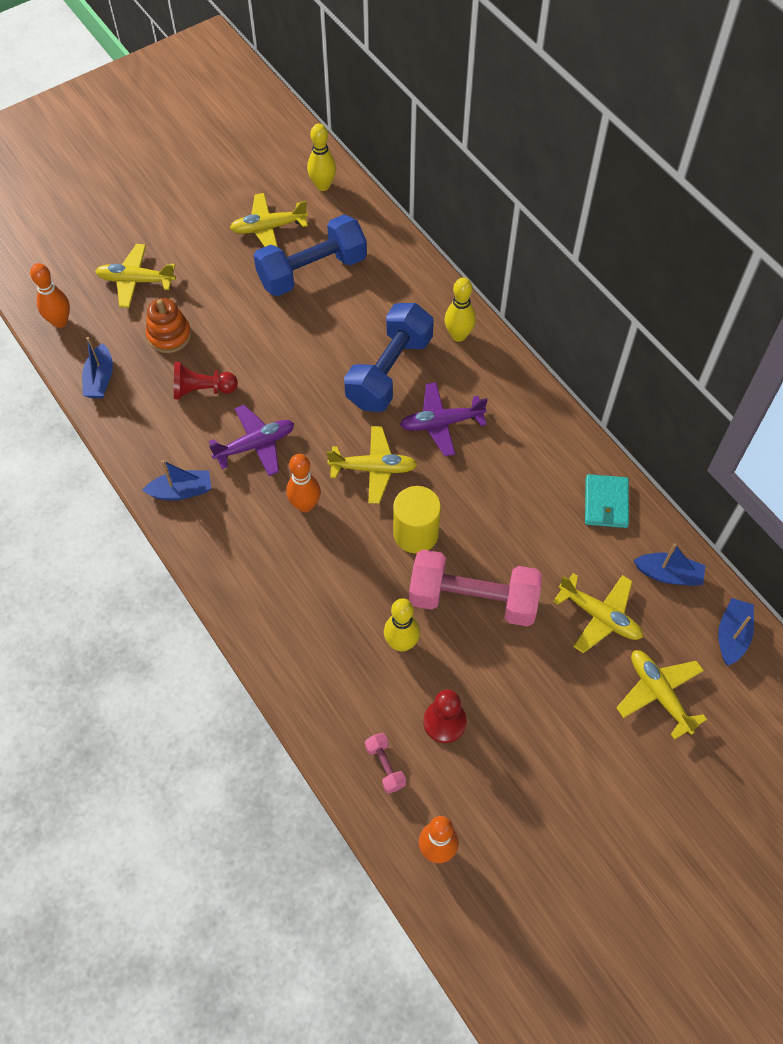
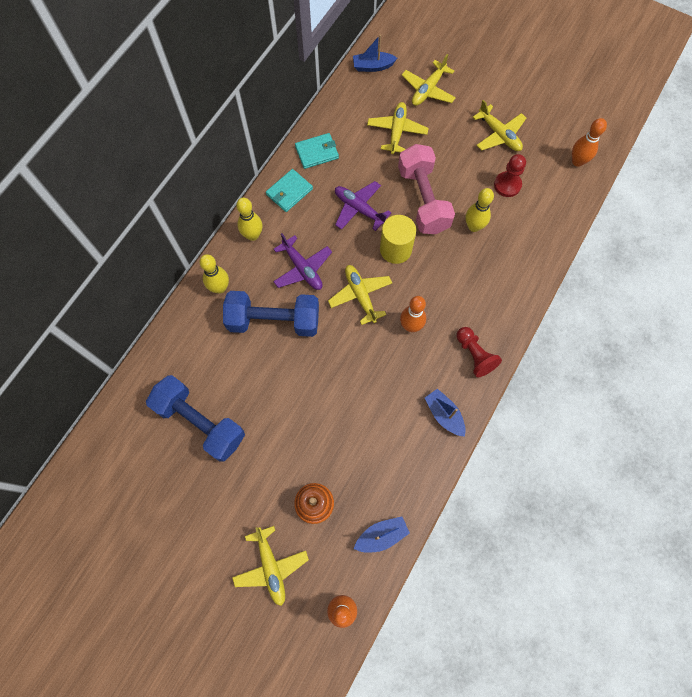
camera: 115 degrees left, 10 degrees up
(202, 390) = (353, 447): red pawn -> red pawn (474, 355)
(255, 445) = (381, 383): purple plane -> purple plane (359, 209)
(268, 228) = (166, 482): yellow plane -> yellow plane (499, 135)
(323, 186) = (100, 460): yellow bowling pin -> yellow bowling pin (253, 235)
(385, 766) = (550, 204): pink dumbbell -> none
(557, 449) = (289, 192): none -> turquoise wallet
(668, 574) = (350, 106): blue boat -> none

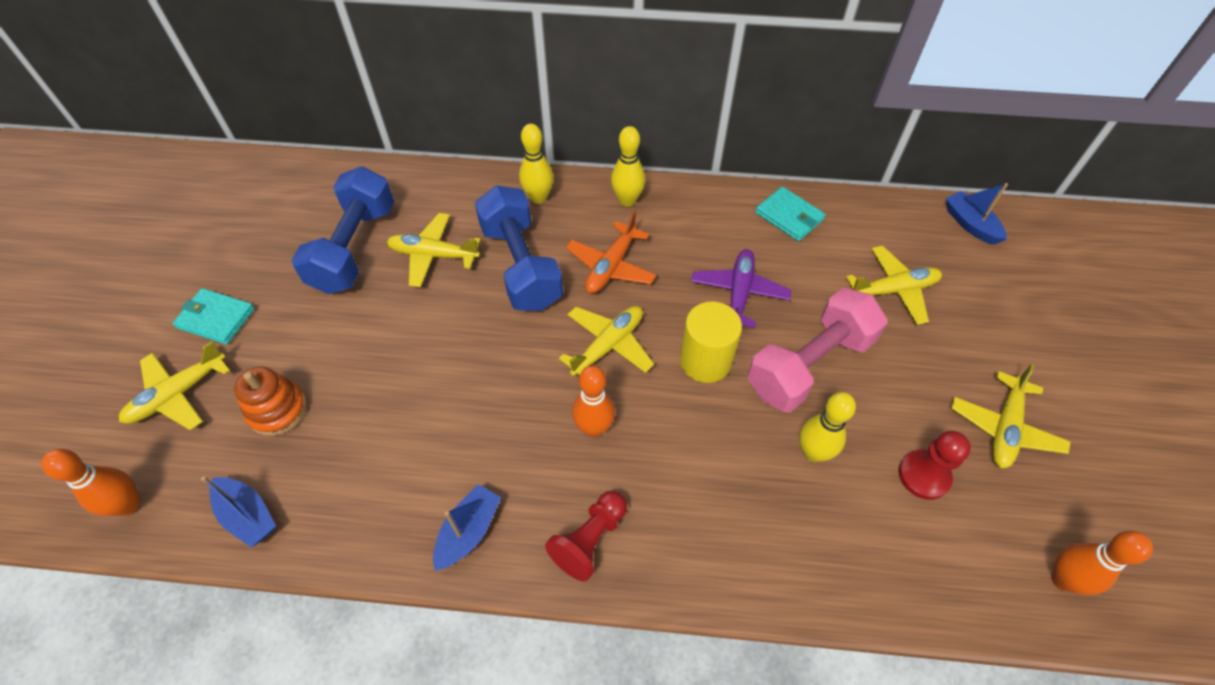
camera: 65 degrees right, 15 degrees down
(289, 192) = (711, 211): turquoise wallet -> turquoise wallet (216, 318)
(302, 268) = (611, 266): purple plane -> orange plane
(428, 90) = (995, 301): yellow plane -> yellow plane (434, 255)

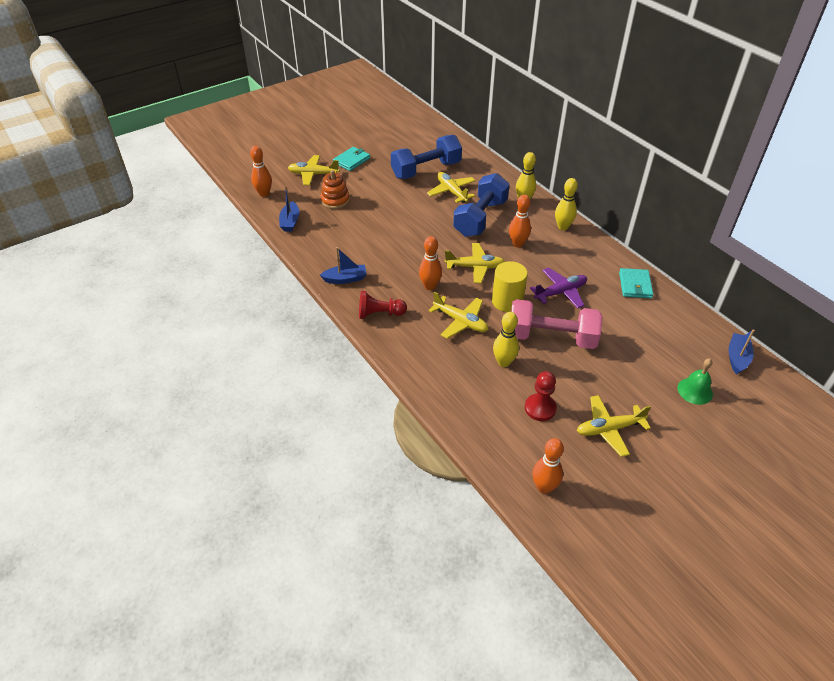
camera: 50 degrees right, 10 degrees down
(216, 318) = (351, 160): turquoise wallet -> turquoise wallet turned 60 degrees clockwise
(611, 266) = (518, 244): orange plane -> orange bowling pin
(893, 290) = (641, 347): yellow plane -> yellow plane (460, 321)
(995, 298) = (695, 391): none -> green bell

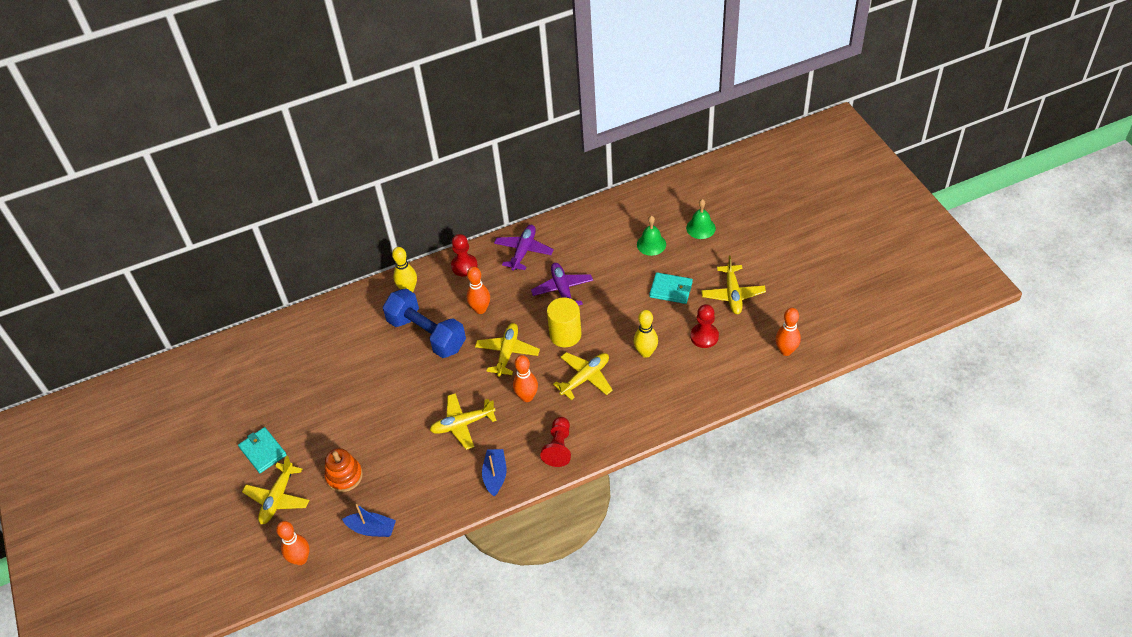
camera: 75 degrees left, 5 degrees up
(426, 170) = (315, 373): blue dumbbell -> none
(451, 192) = (369, 353): yellow plane -> yellow plane (462, 424)
(551, 337) = (621, 310): pink dumbbell -> none
(563, 227) = (464, 266): yellow bowling pin -> red pawn
(597, 260) = (523, 251): none -> purple plane
(635, 285) = (566, 232): turquoise wallet -> turquoise wallet (671, 290)
(650, 351) = (651, 244): none -> green bell
(737, 358) = (669, 190): blue boat -> none

